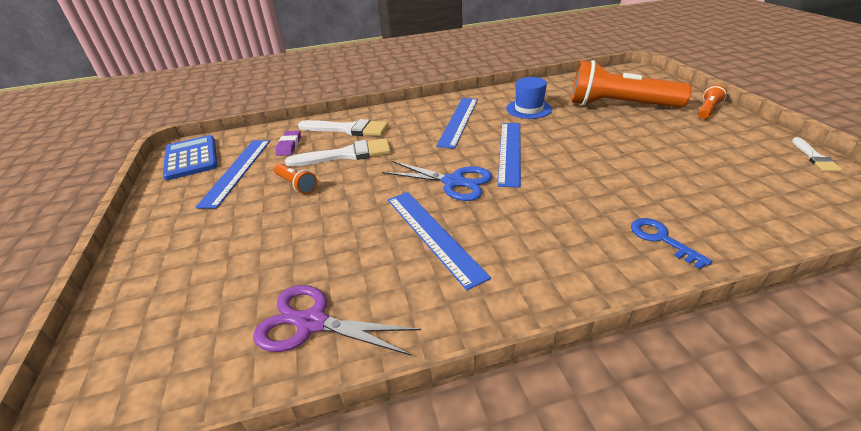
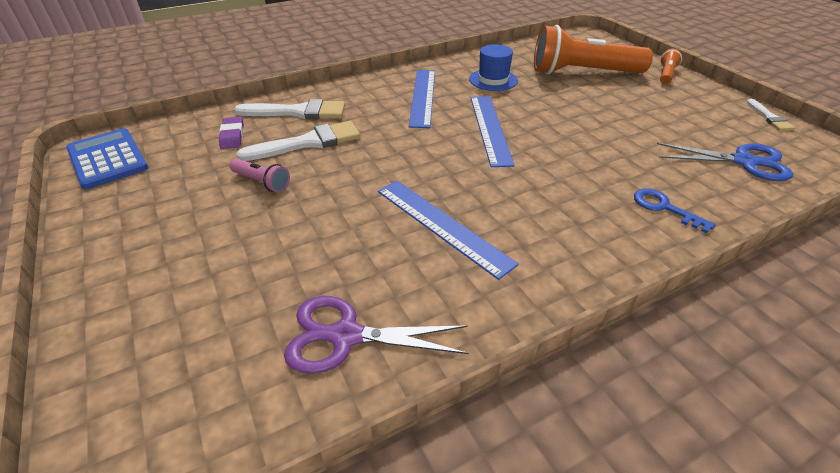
camera: 15 degrees left, 5 degrees up
(237, 171) = (177, 171): blue ruler -> none
(296, 185) = (262, 182): orange flashlight -> pink flashlight
(453, 182) = (442, 165): blue scissors -> blue scissors (744, 162)

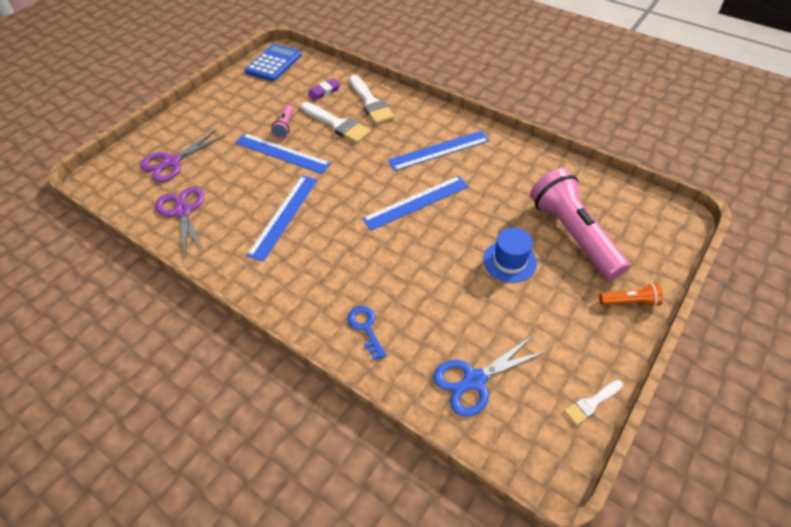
camera: 65 degrees right, 10 degrees up
(200, 326) = (172, 162): none -> purple scissors
(314, 198) = (282, 153): none -> blue ruler
(493, 80) = (503, 179): blue hat -> blue hat (509, 261)
(582, 73) = (573, 234): orange flashlight -> pink flashlight
(664, 208) = (365, 328): blue key -> blue key turned 45 degrees counterclockwise
(744, 162) = (474, 380): blue scissors -> blue scissors turned 75 degrees clockwise

